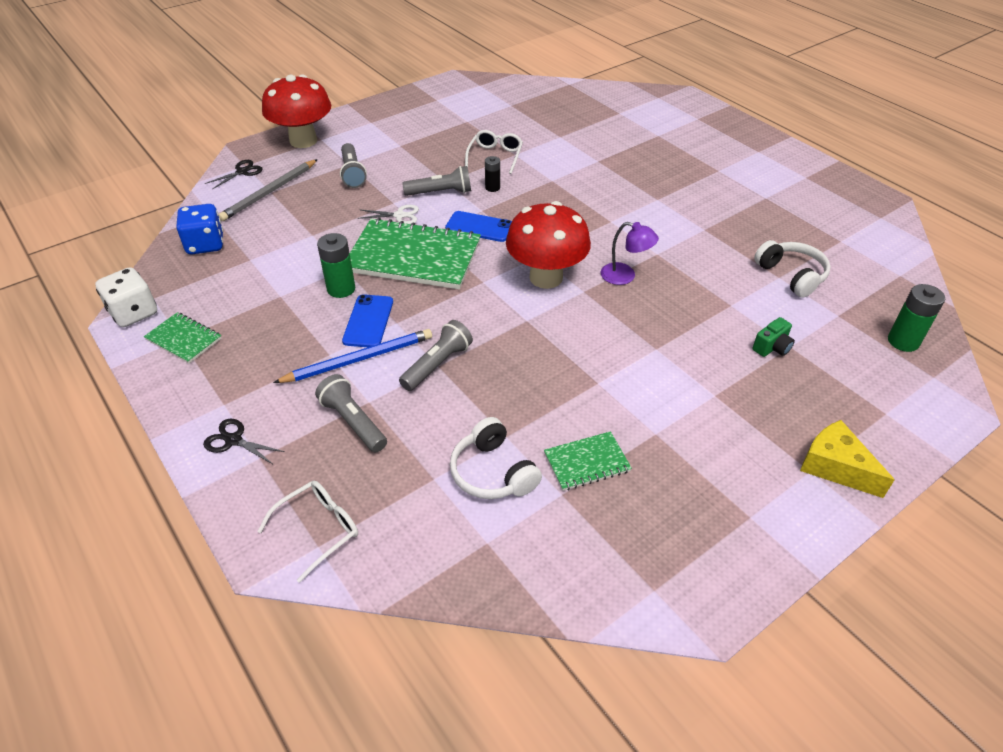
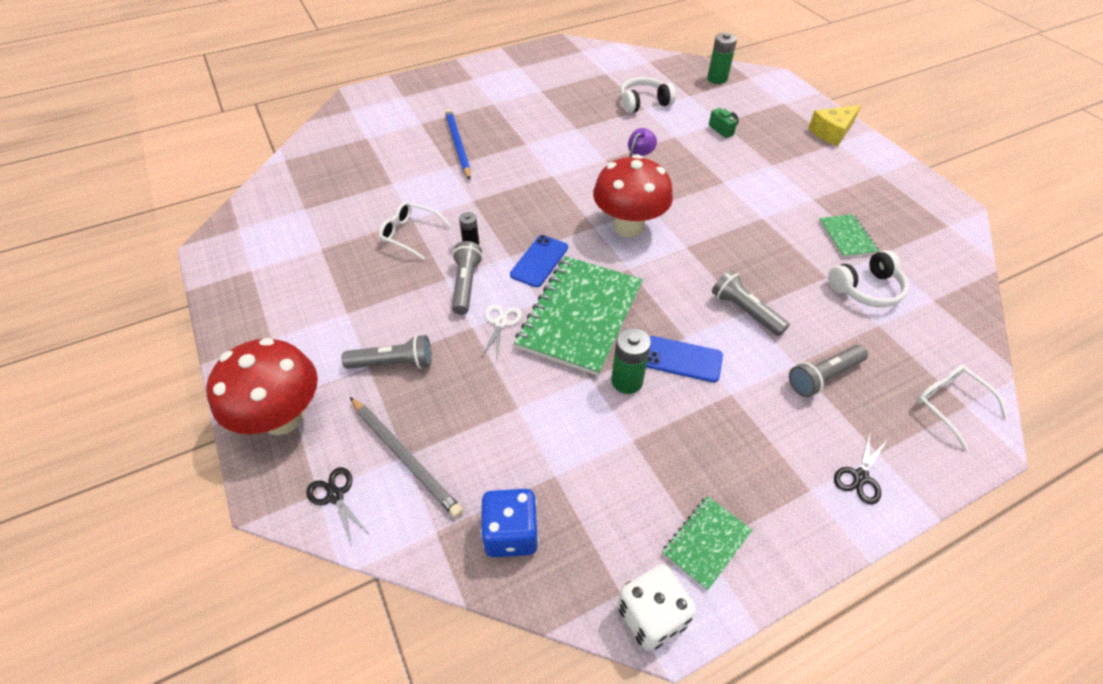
camera: 80 degrees left, 5 degrees up
(359, 359) = (739, 369): blue pencil -> blue pencil (458, 145)

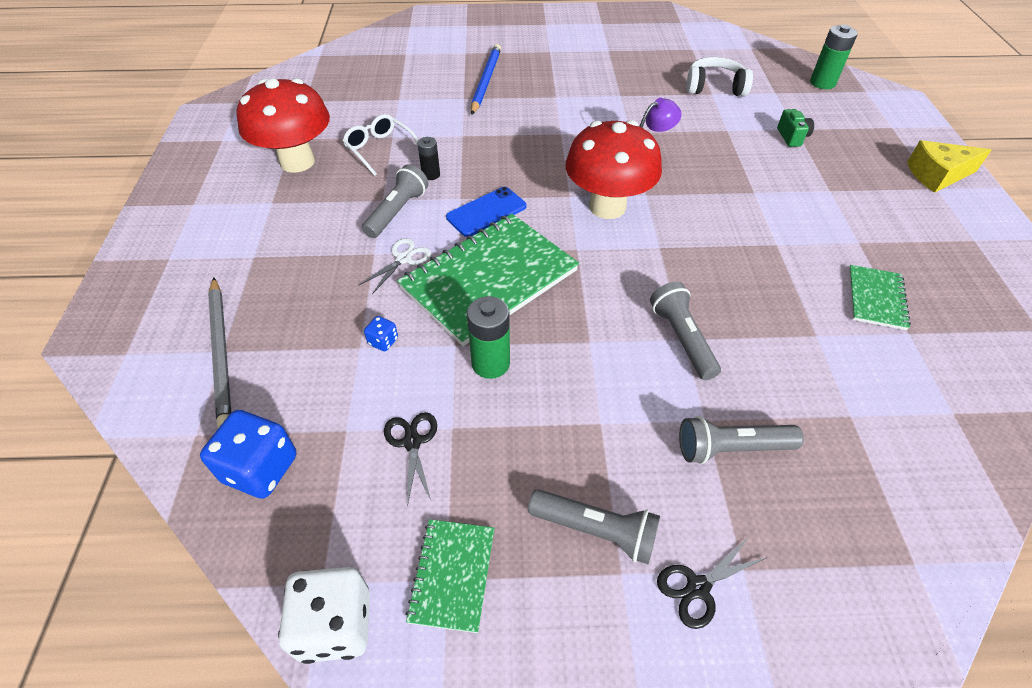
camera: 25 degrees right, 0 degrees up
(282, 417) = (149, 275): red mushroom -> red mushroom (297, 162)
(335, 496) = (137, 362): black scissors -> black scissors (412, 442)
(393, 363) = (277, 261): grey flashlight -> grey flashlight (596, 530)
(533, 396) = (383, 341): none -> blue dice
(682, 359) = (569, 363): blue phone -> none
(706, 543) = (452, 575): green notebook -> green notebook turned 60 degrees counterclockwise
(866, 289) = (861, 367): white headphones -> none
(950, 405) = (889, 552): white glasses -> none

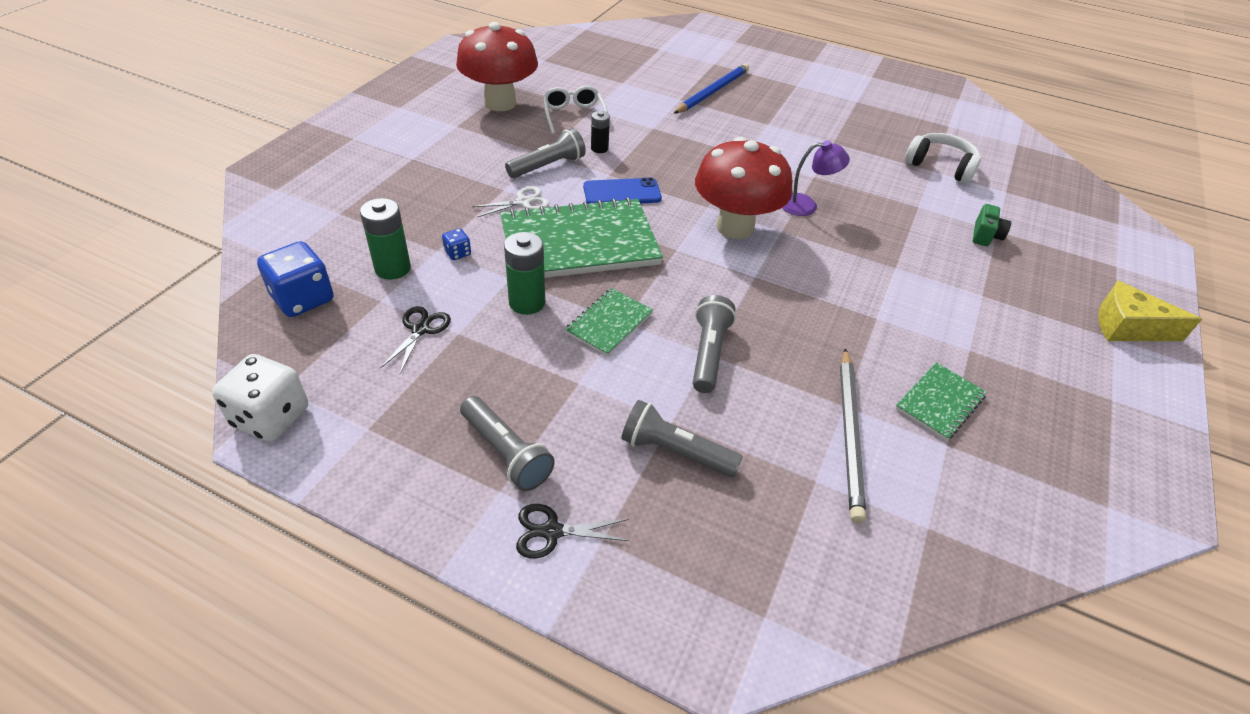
camera: 25 degrees right, 5 degrees down
(221, 352) = (338, 214): grey pencil -> grey pencil (849, 434)
(452, 575) = (374, 428): green notebook -> green notebook (609, 323)
(822, 83) = (1071, 200): green battery -> green battery (392, 268)

